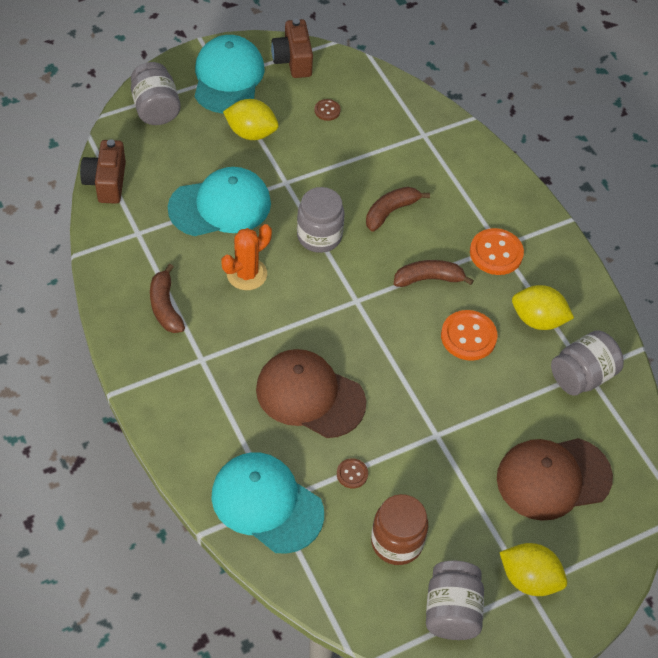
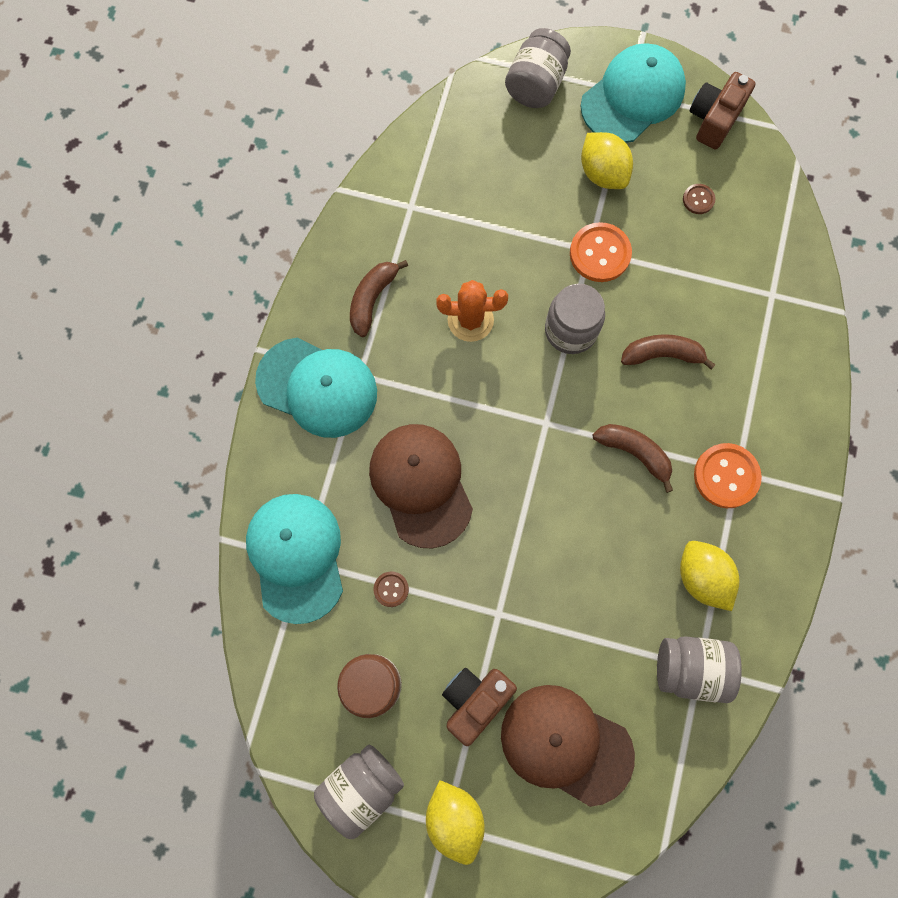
camera: 45 degrees right, 20 degrees up
(106, 182) = (427, 133): brown camera -> brown camera (475, 700)
(220, 206) = (507, 231): turquoise cap -> turquoise cap (317, 387)
(468, 336) = (618, 541): orange button -> orange button (600, 253)

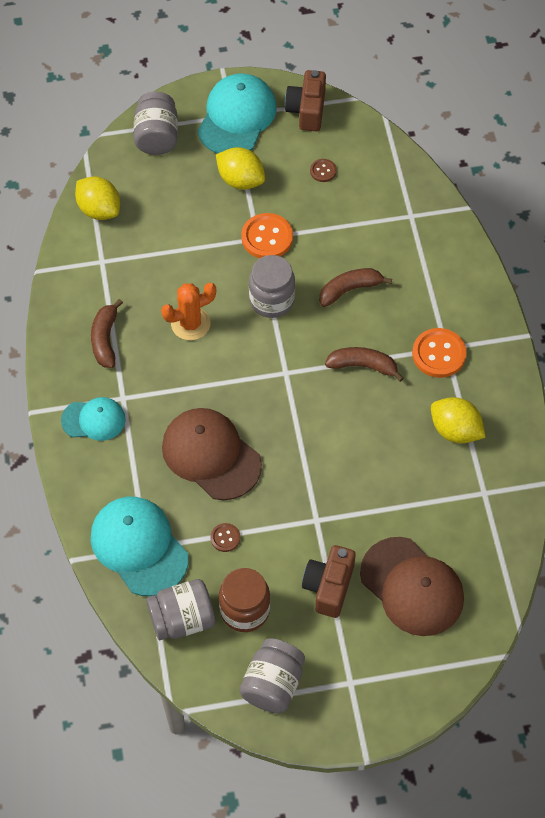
camera: 25 degrees left, 15 degrees down
(317, 387) = (94, 420): turquoise cap -> turquoise cap, size x0.60
(454, 817) = (354, 674): yellow lemon -> yellow lemon (99, 210)
(566, 744) = (412, 587): brown cap -> brown cap turned 135 degrees counterclockwise
(690, 668) = (478, 495): grey jar -> grey jar (182, 619)

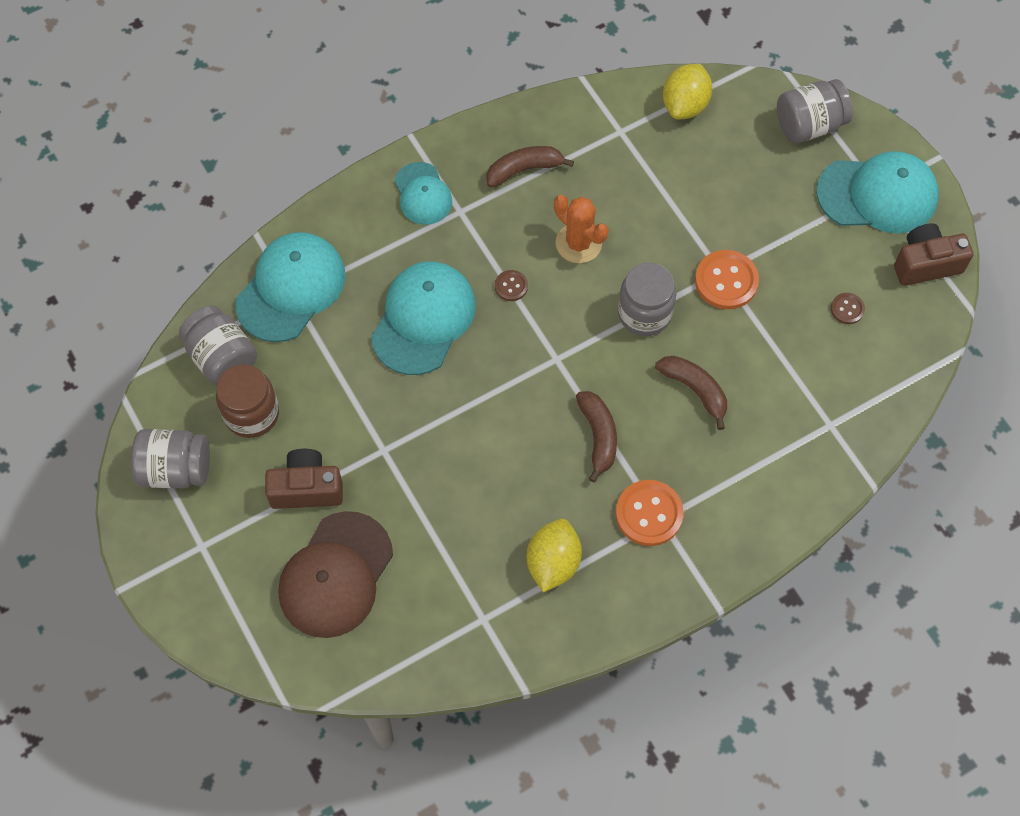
camera: 70 degrees right, 5 degrees up
(211, 455) = (423, 319): brown cap -> turquoise cap
(225, 538) = (329, 366): brown button -> brown button (511, 286)
(240, 180) = (792, 228): yellow lemon -> none

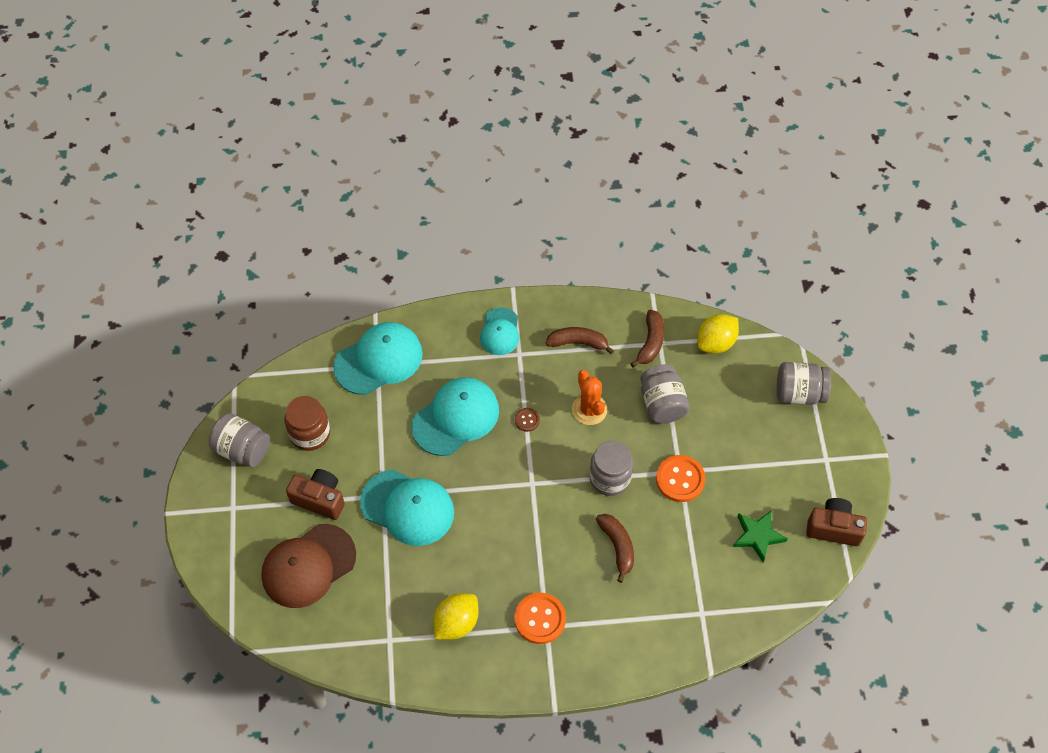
camera: 25 degrees right, 5 degrees down
(222, 357) = (310, 388): grey jar -> grey jar (662, 403)
(598, 436) = (533, 549): brown banana -> brown banana (650, 342)
(847, 309) = (757, 536): brown button -> green star
(877, 194) = (824, 463): turquoise cap -> turquoise cap (408, 508)

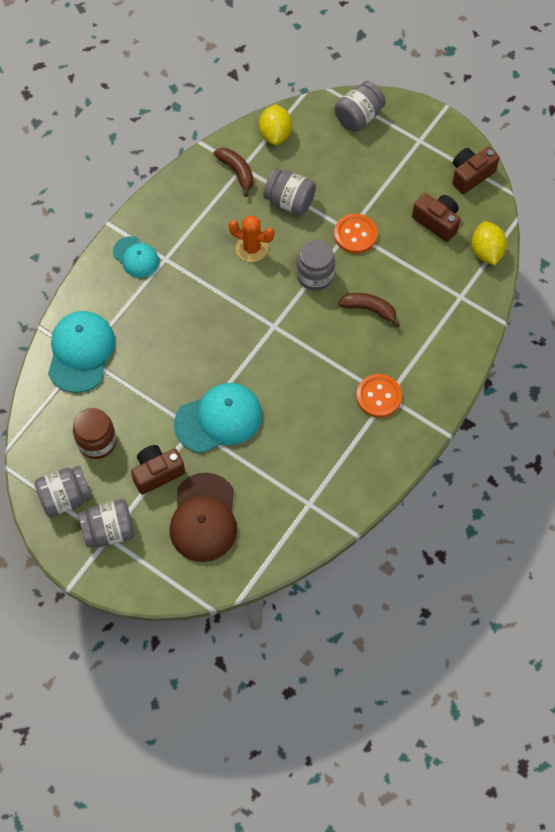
camera: 50 degrees left, 5 degrees up
(239, 503) = (109, 530): none -> grey jar
(456, 418) = (177, 336): turquoise cap -> none
(456, 623) = (335, 451): yellow lemon -> yellow lemon (486, 251)
(527, 420) = (222, 292): brown button -> none
(578, 343) = (193, 215): brown banana -> none
(757, 536) = (437, 222): green star -> brown camera

